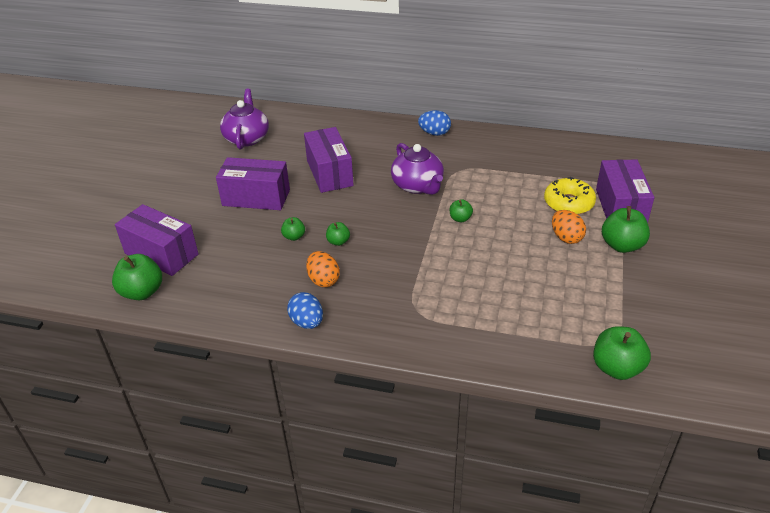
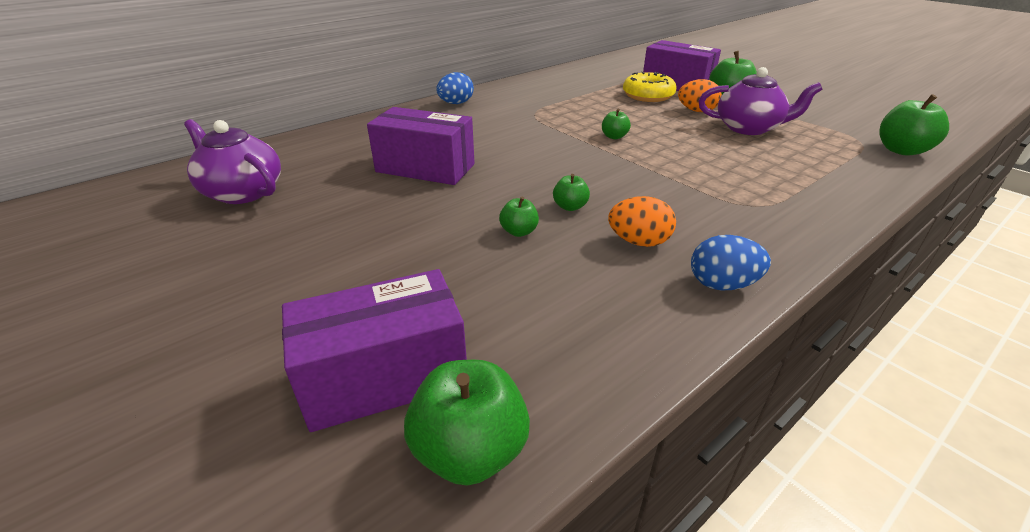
camera: 55 degrees left, 5 degrees down
(256, 198) = (388, 230): purple box -> none
(418, 186) = (530, 136): purple teapot -> purple teapot (749, 128)

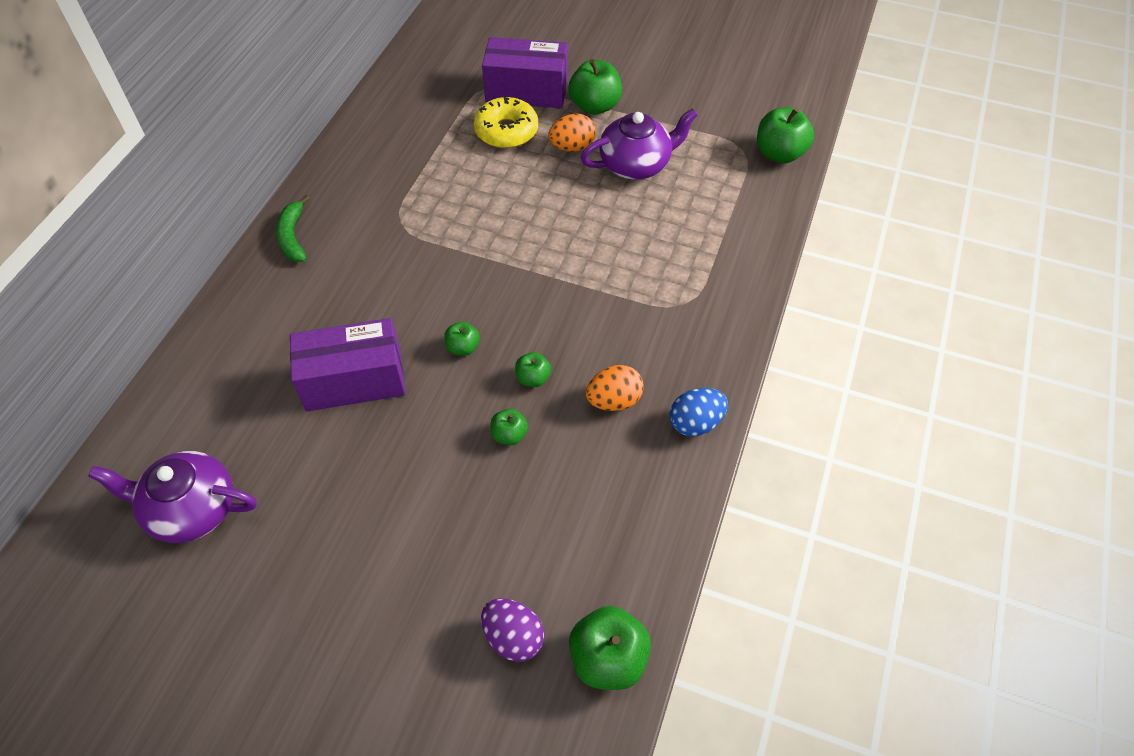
camera: 30 degrees left, 20 degrees up
(385, 376) = (513, 637): purple box -> purple egg
(456, 103) = (293, 237): blue egg -> green banana
(614, 137) = (512, 237): green apple -> green apple (463, 347)

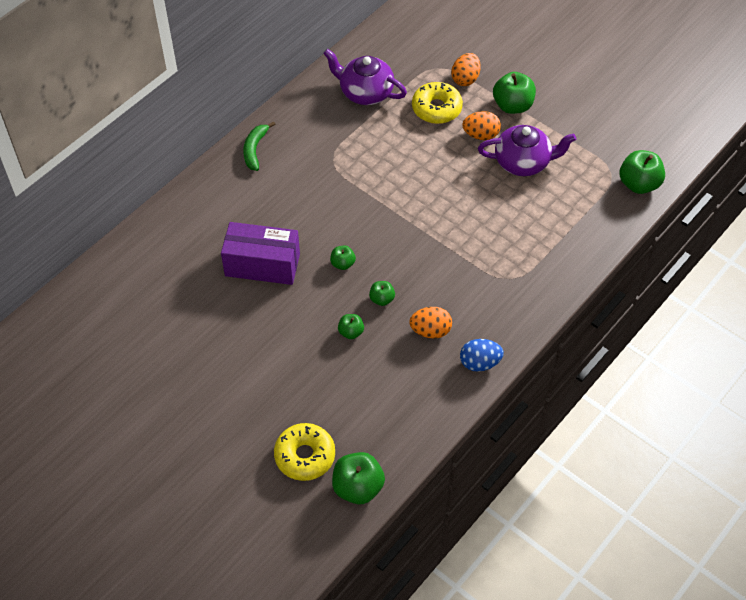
camera: 20 degrees right, 0 degrees up
(191, 509) = (135, 316): purple teapot -> purple teapot (365, 92)
(513, 637) = (305, 456): purple egg -> yellow donut
(526, 91) = (465, 79): purple box -> orange egg

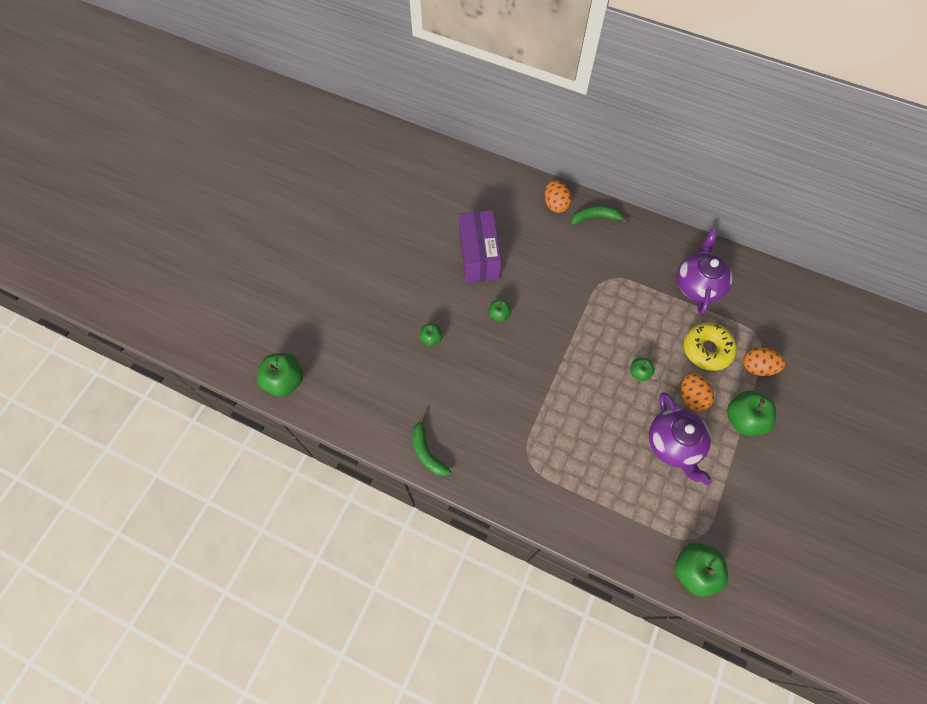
camera: 75 degrees right, 10 degrees up
(305, 456) = (306, 335): yellow donut -> none
(382, 299) = (471, 354): green apple -> green apple (639, 373)
(430, 331) = (450, 402): orange egg -> orange egg (555, 204)
(480, 363) = (427, 452): blue egg -> green banana

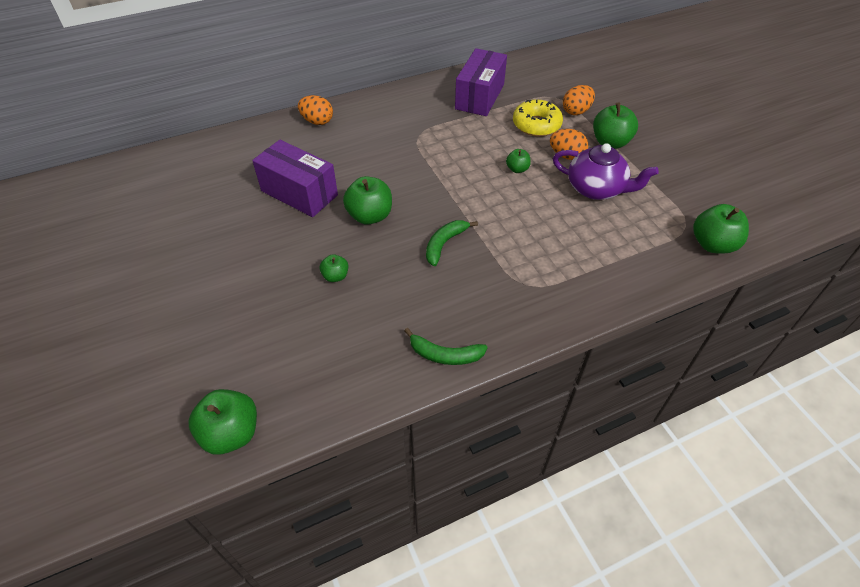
camera: 50 degrees left, 15 degrees down
(499, 315) = (370, 216): green apple -> green apple, size x1.84
(595, 218) = (358, 109): green banana -> green banana (444, 244)
(698, 284) = (480, 97): purple teapot -> purple box

